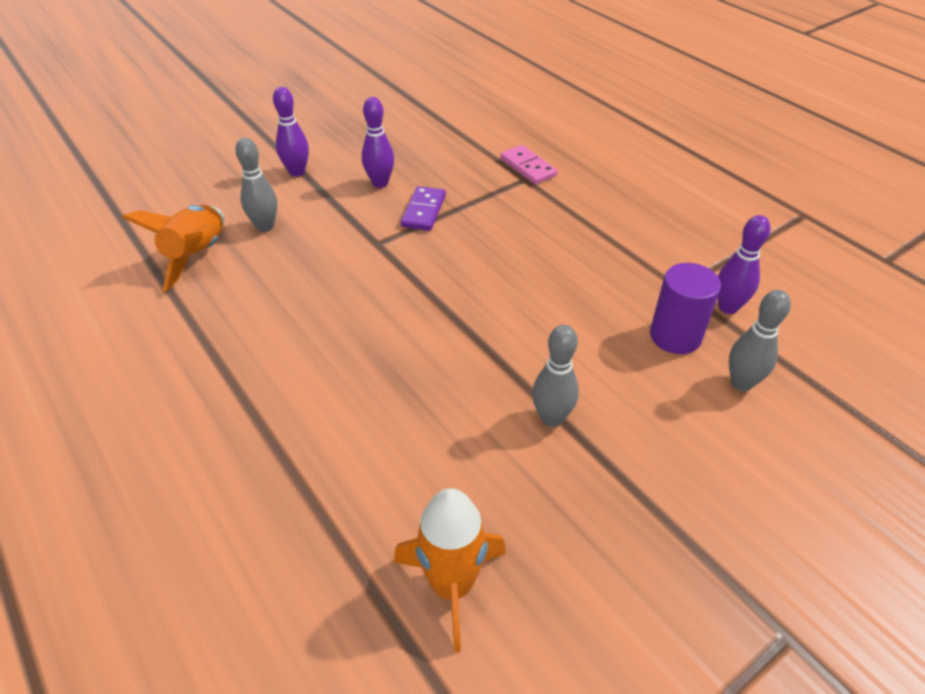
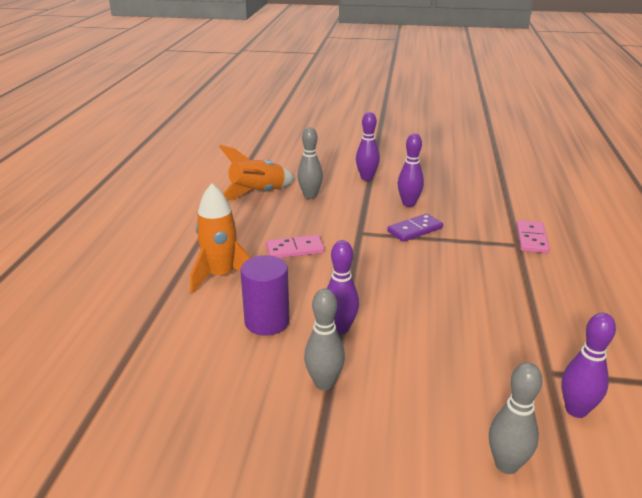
camera: 45 degrees right, 15 degrees down
(339, 301) = (295, 249): none -> pink domino
(452, 585) = (139, 420): orange rocket -> orange rocket (221, 276)
(495, 357) = (340, 328): none -> purple bowling pin
(675, 336) = (494, 398): purple cylinder -> purple cylinder (267, 322)

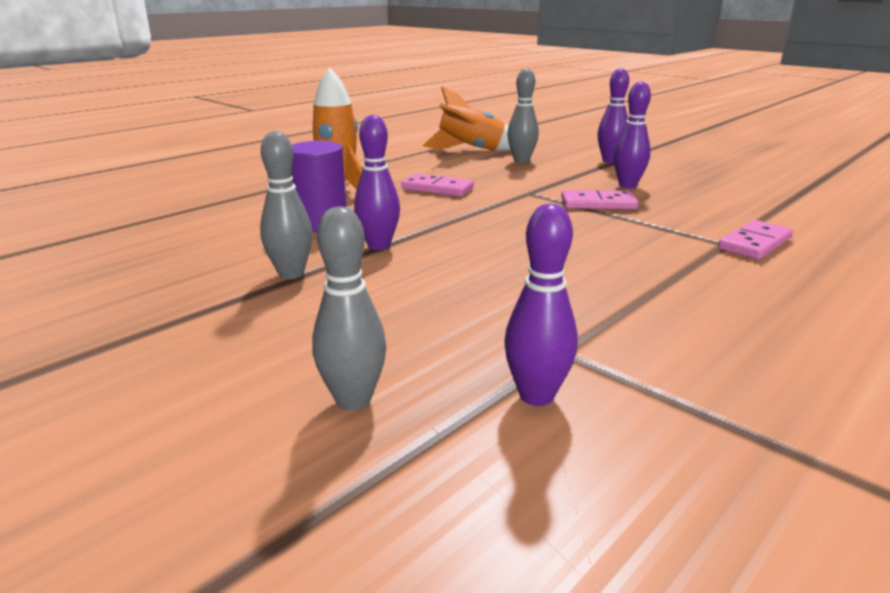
camera: 35 degrees right, 5 degrees down
(415, 230) = (598, 204): purple domino -> pink domino

